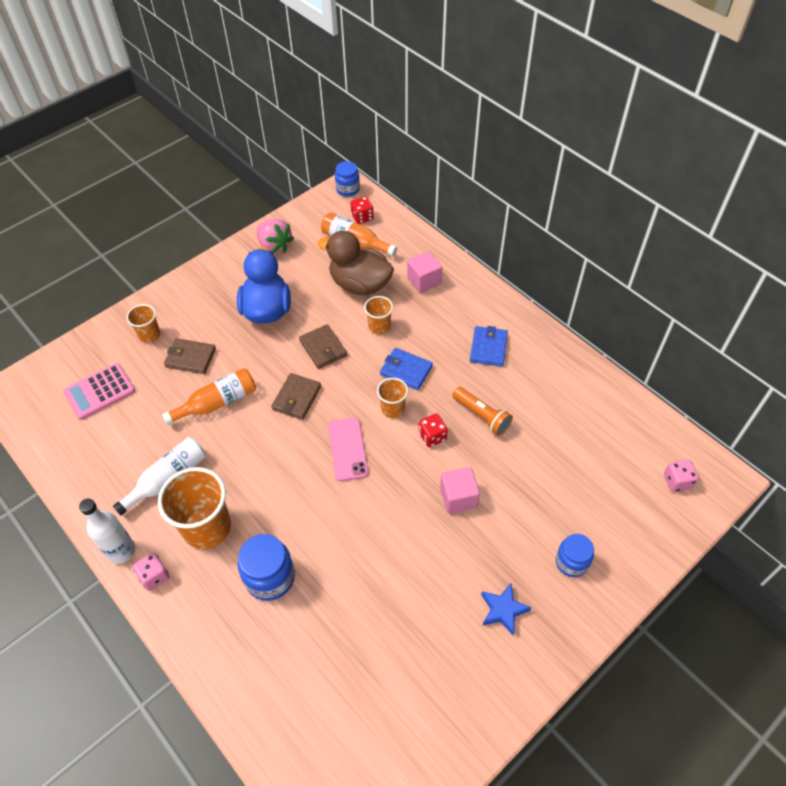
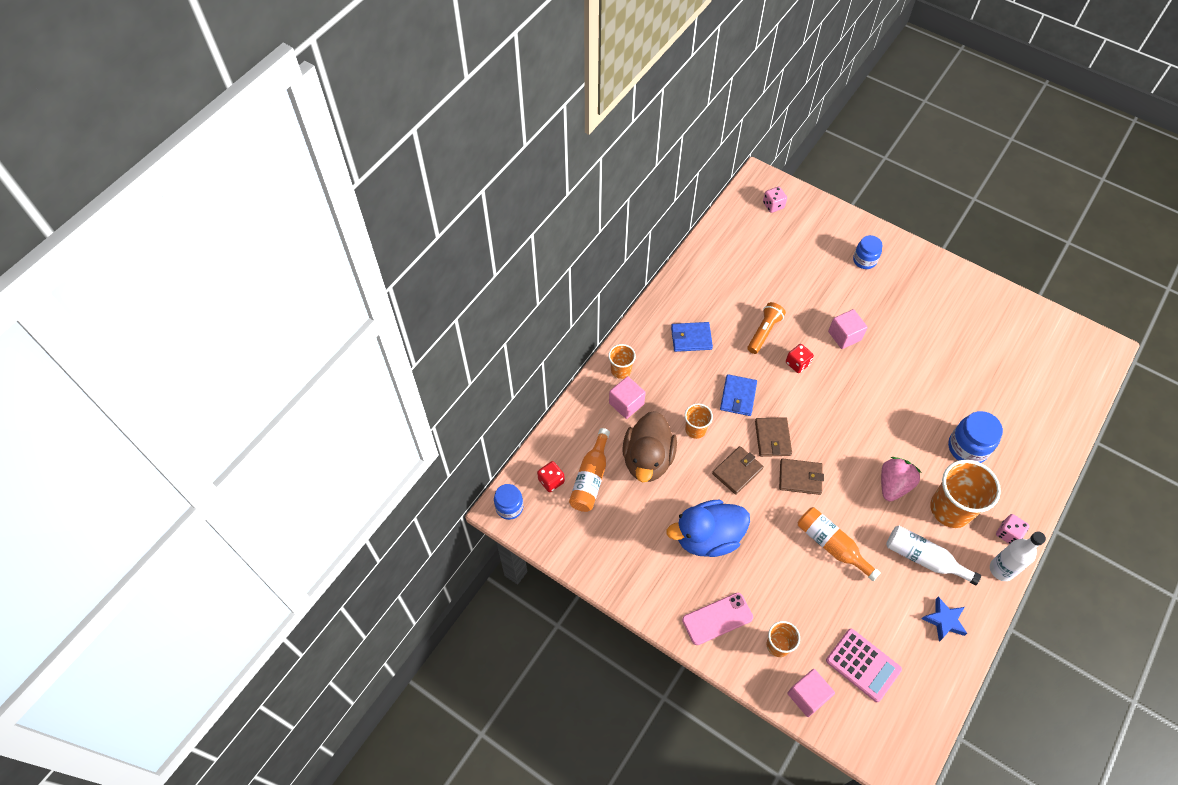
camera: 105 degrees left, 5 degrees up
(98, 343) = (807, 696): none -> pink cube
(190, 358) = (791, 590): brown wallet -> brown wallet (772, 438)
(275, 246) = (617, 558): pink strawberry -> pink strawberry (893, 485)
(348, 449) = (834, 422): pink phone -> pink phone (717, 619)
(392, 408) = (782, 398): orange cup -> orange cup (621, 370)
(503, 610) = (918, 295): blue star -> blue star (944, 620)

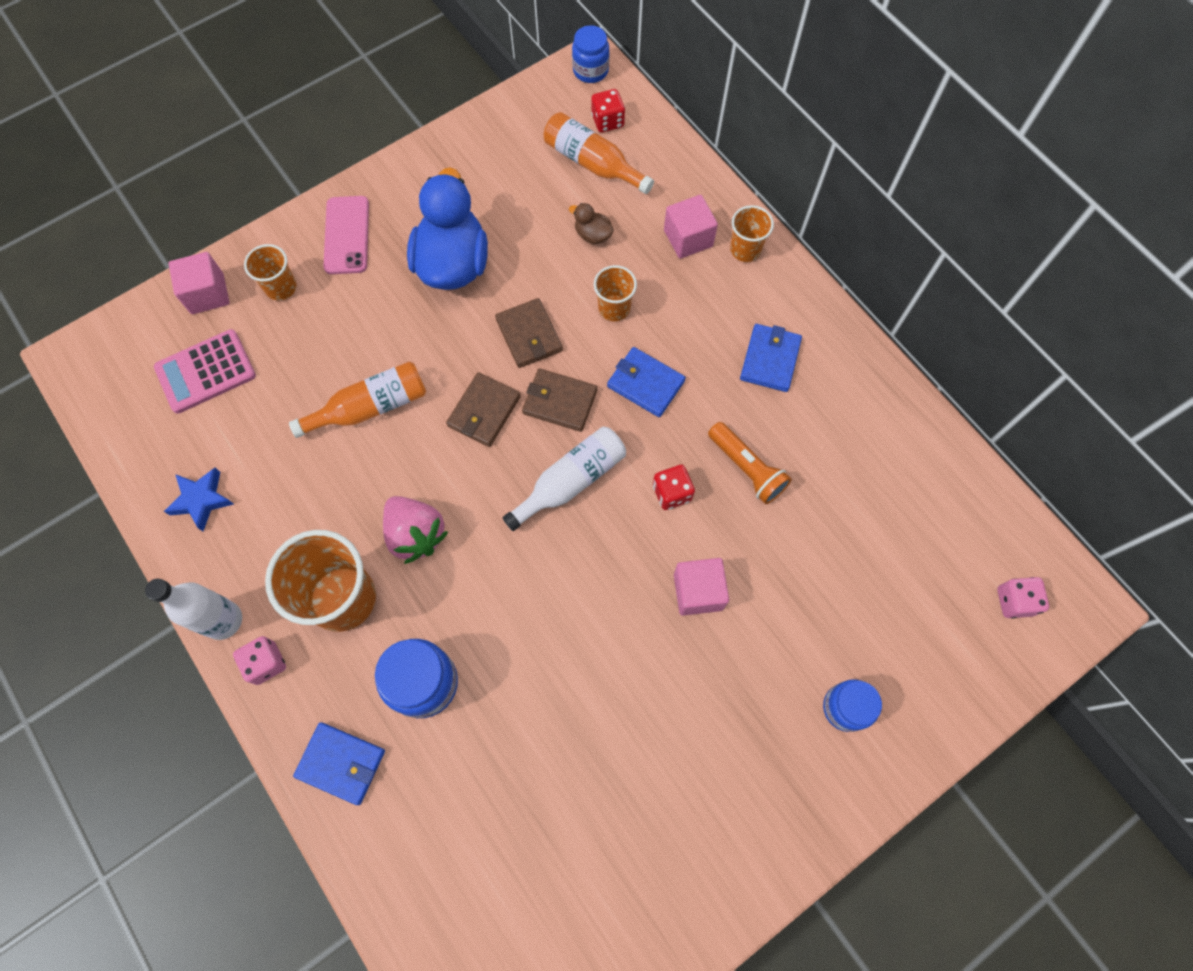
camera: 110 degrees right, 10 degrees up
(647, 459) = (592, 235): brown duck -> brown duck, size x0.42
(923, 558) = (293, 519): white bottle -> white bottle (571, 481)
(1030, 471) = (341, 763): none -> blue wallet

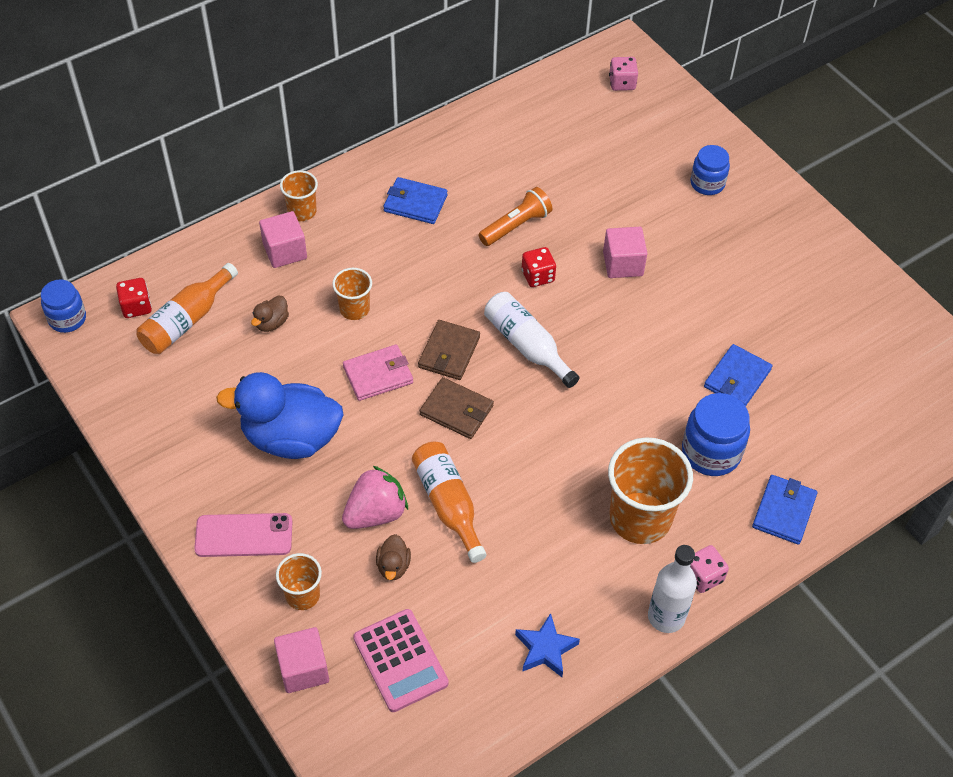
camera: 90 degrees left, 15 degrees down
(304, 361) = (393, 566): none -> brown duck
(416, 534) = (578, 462): pink strawberry -> pink strawberry (375, 513)
(529, 335) = (378, 375): brown wallet -> pink wallet
(645, 384) = (434, 289): blue wallet -> blue wallet (737, 378)

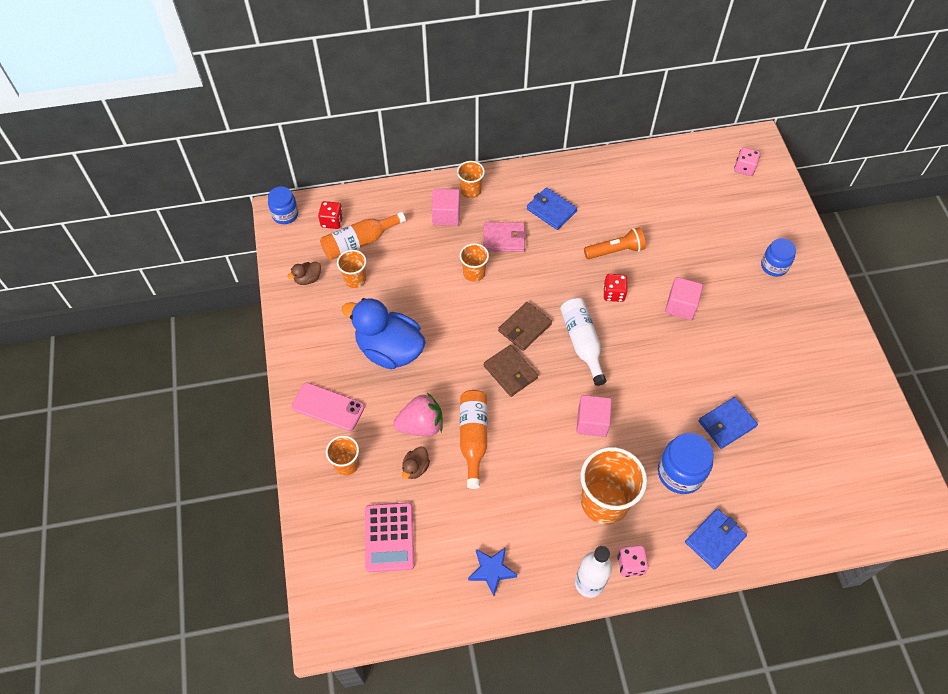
camera: 25 degrees right, 5 degrees up
(203, 368) = (355, 279): none -> orange cup
(271, 323) = (414, 263): brown duck -> brown duck (308, 279)
(303, 669) = (323, 516): pink cube -> pink cube (592, 422)
(378, 375) = (468, 326): pink wallet -> pink wallet (504, 238)

